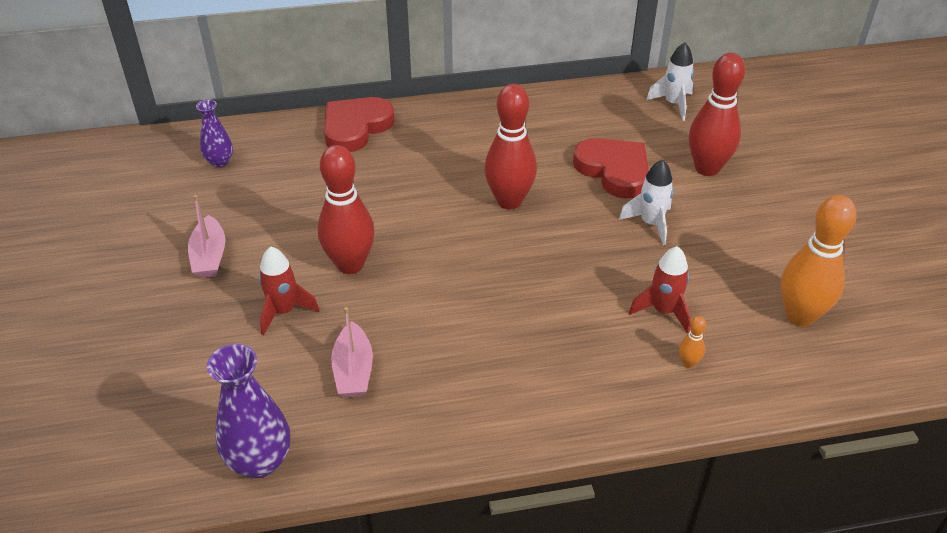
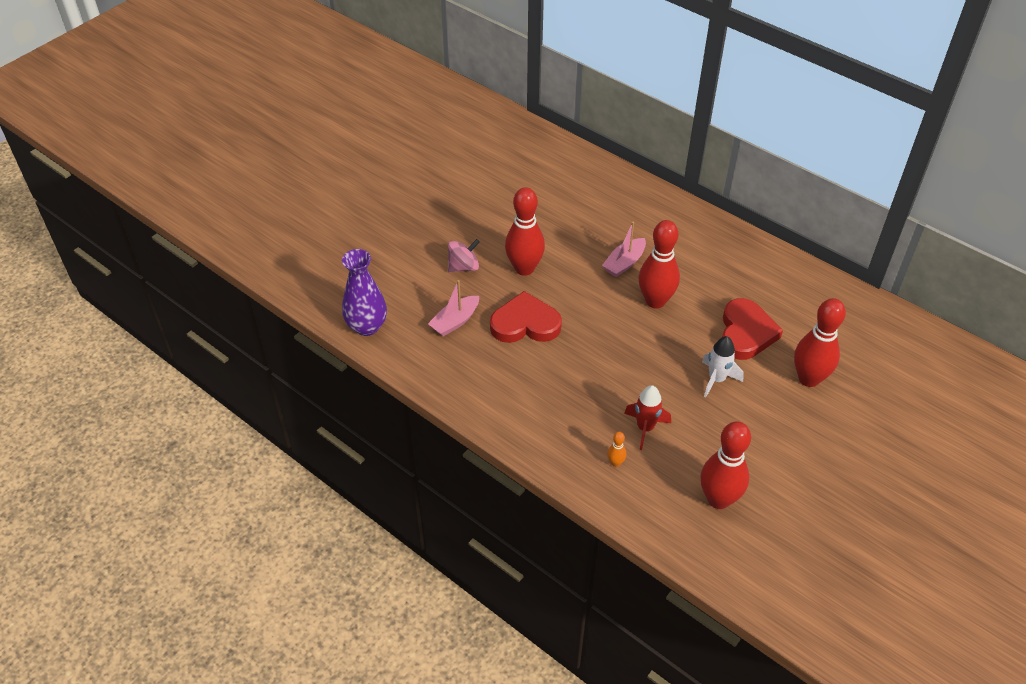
camera: 50 degrees right, 5 degrees up
(209, 256) = (467, 211): pink boat -> pink boat (624, 263)
(220, 162) = (537, 161): purple vase -> none
(284, 311) = (463, 267): red rocket -> pink spinning top
(355, 127) = (634, 192): red heart -> red heart (525, 323)
(673, 104) = (857, 324): white rocket -> none
(799, 316) = (718, 499): orange bowling pin -> red bowling pin

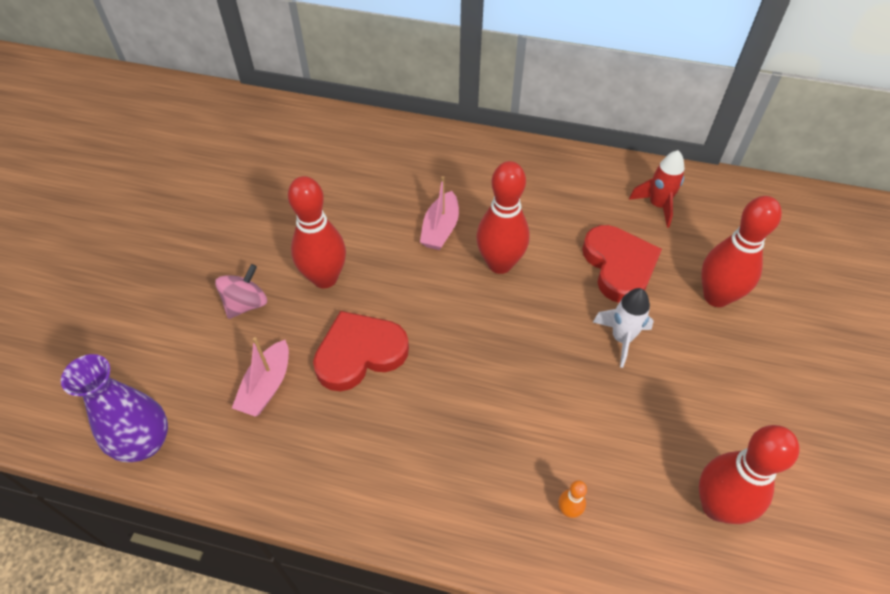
camera: 25 degrees left, 5 degrees up
(645, 428) = (577, 441): red rocket -> red rocket (657, 205)

